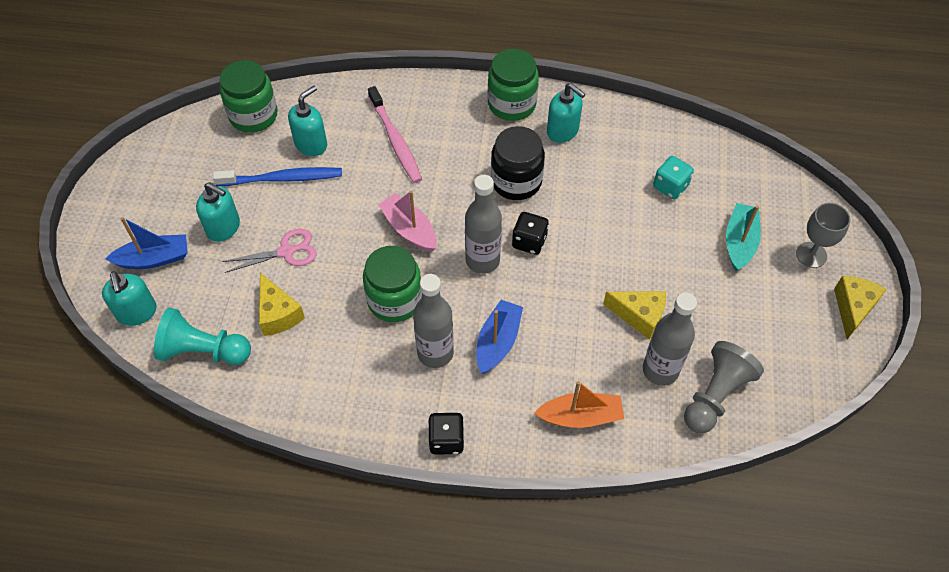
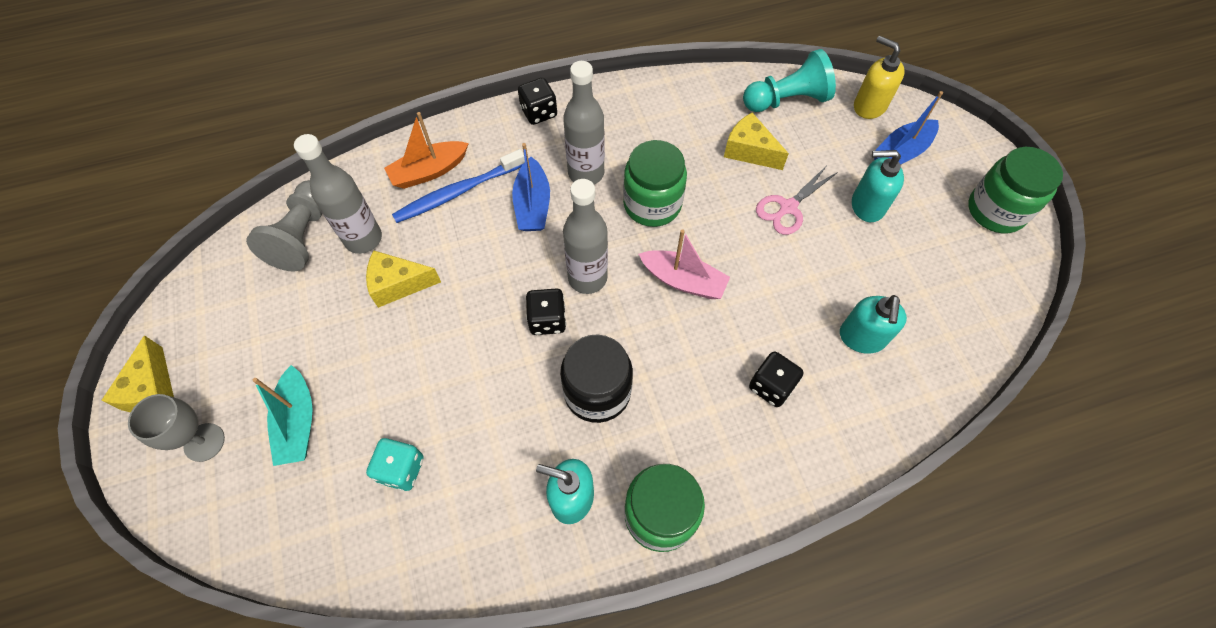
camera: 155 degrees right, 5 degrees up
(137, 312) = (869, 106): turquoise soap dispenser -> yellow soap dispenser
(253, 115) = (957, 347): green jar -> green jar (996, 210)
(282, 179) = (856, 281): blue toothbrush -> blue toothbrush (458, 192)
(395, 140) = (771, 386): pink toothbrush -> black dice

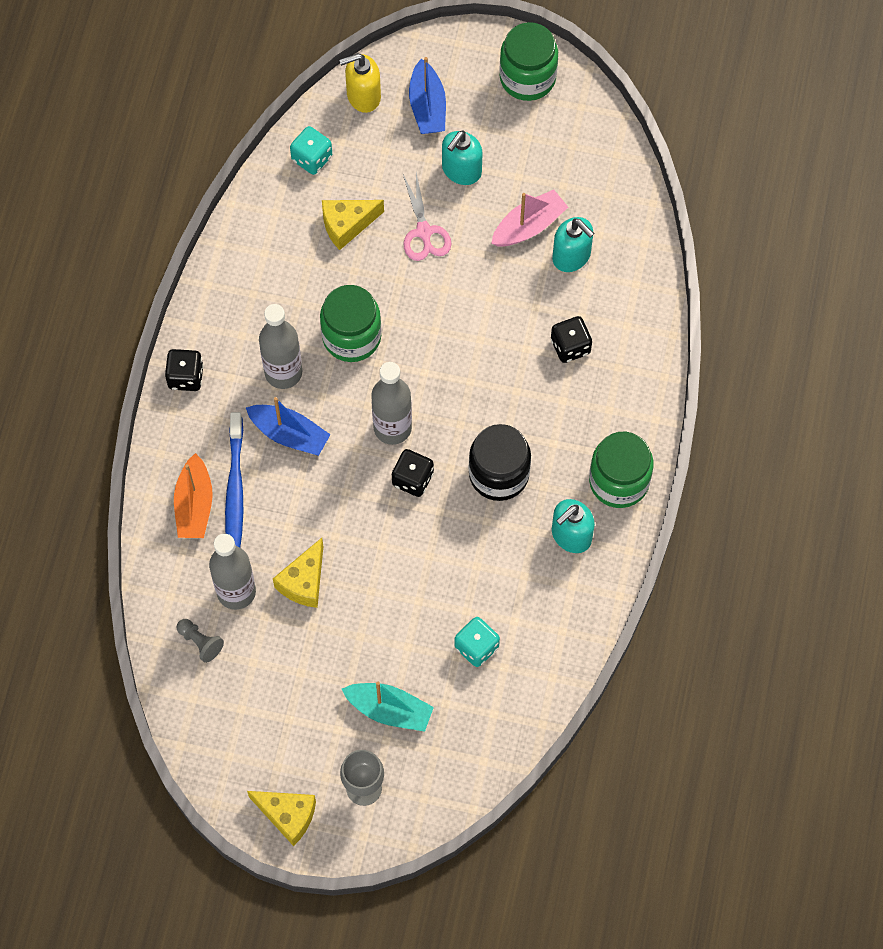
camera: 60 degrees left, 5 degrees up
(303, 236) = (200, 642): grey pawn -> grey pawn, size x0.51
(683, 280) = (441, 355): pink boat -> pink boat (528, 226)
(787, 100) = (312, 158): turquoise pawn -> turquoise dice

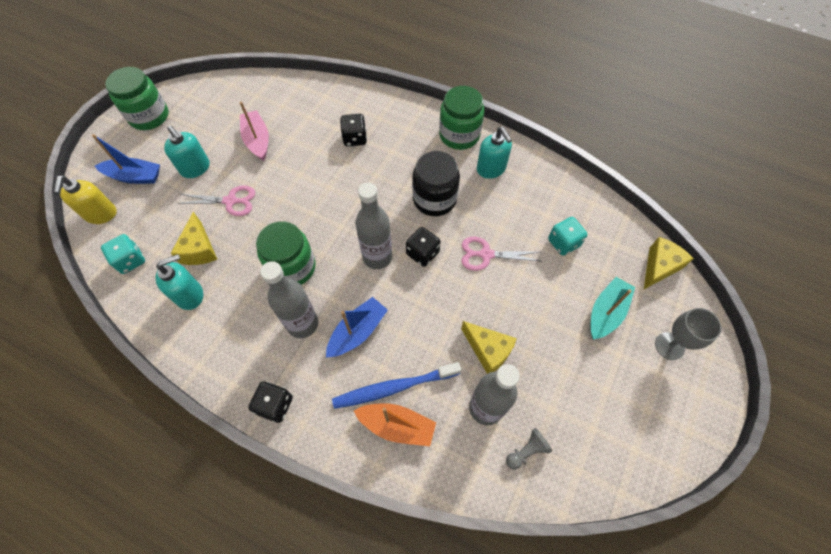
camera: 75 degrees left, 5 degrees down
(235, 490) = (394, 387): blue toothbrush -> blue toothbrush turned 150 degrees clockwise
(287, 816) = (691, 412): yellow cheese -> yellow cheese (659, 267)
(432, 555) = (486, 255): none -> pink scissors
(571, 256) = (291, 123): turquoise soap dispenser -> turquoise soap dispenser (190, 295)

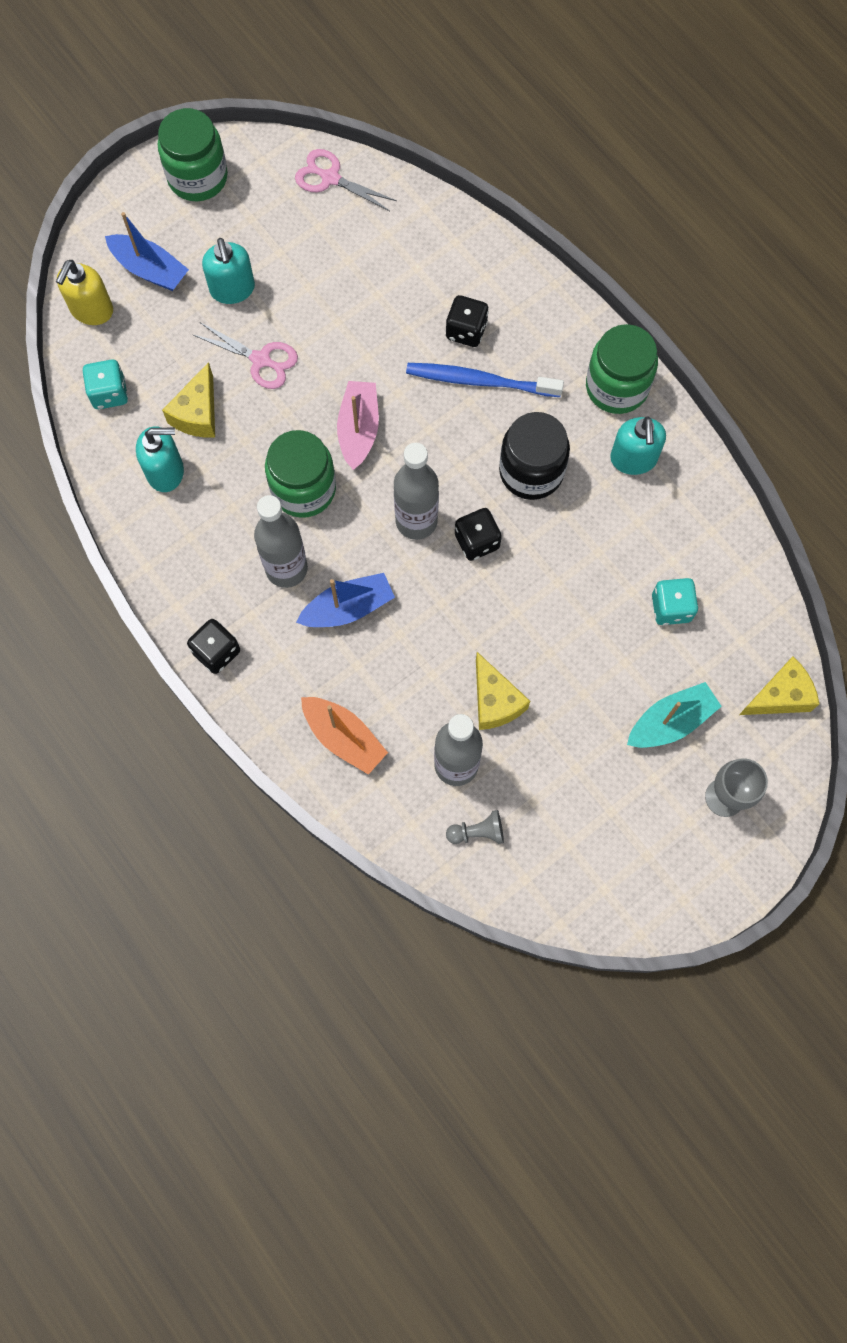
camera: 25 degrees right, 10 degrees up
(257, 140) = (331, 278): pink boat -> pink boat (358, 429)
(394, 387) = (360, 693): blue toothbrush -> blue toothbrush (480, 381)
(486, 255) = (558, 579): pink scissors -> pink scissors (330, 178)

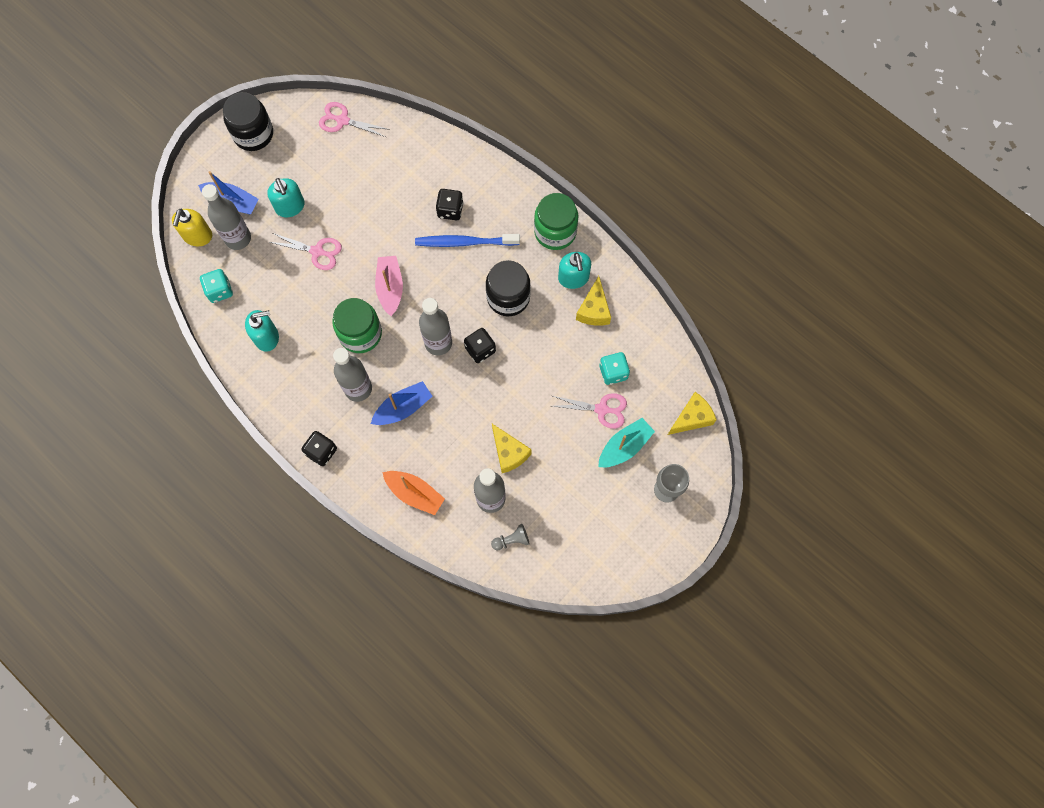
camera: 10 degrees left, 0 degrees up
(149, 323) = (238, 238): none -> grey bottle
(197, 413) = (281, 294): yellow cheese -> yellow cheese (594, 310)
(198, 177) = (253, 134): green jar -> black jar
(645, 660) = (601, 409): none -> pink scissors

